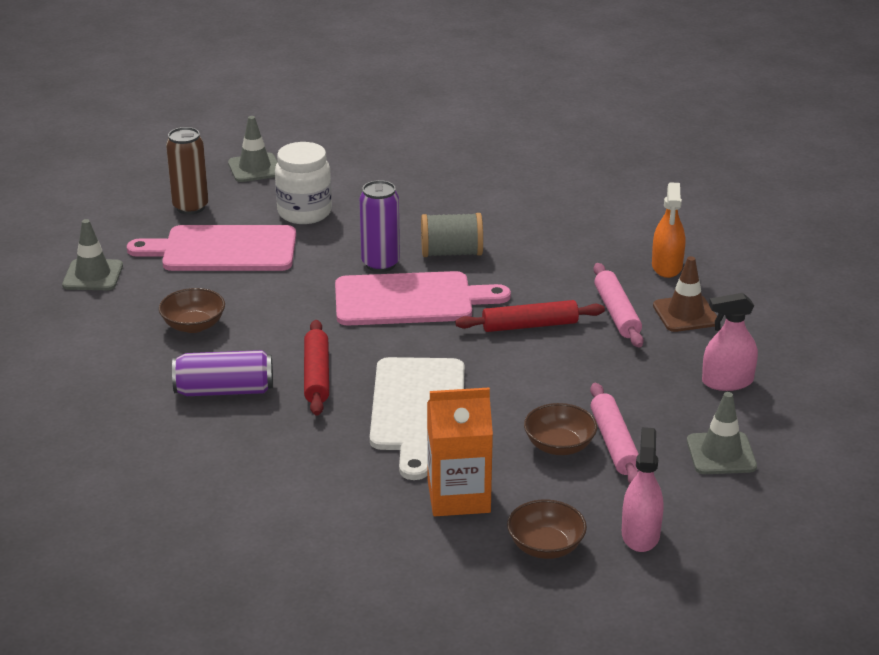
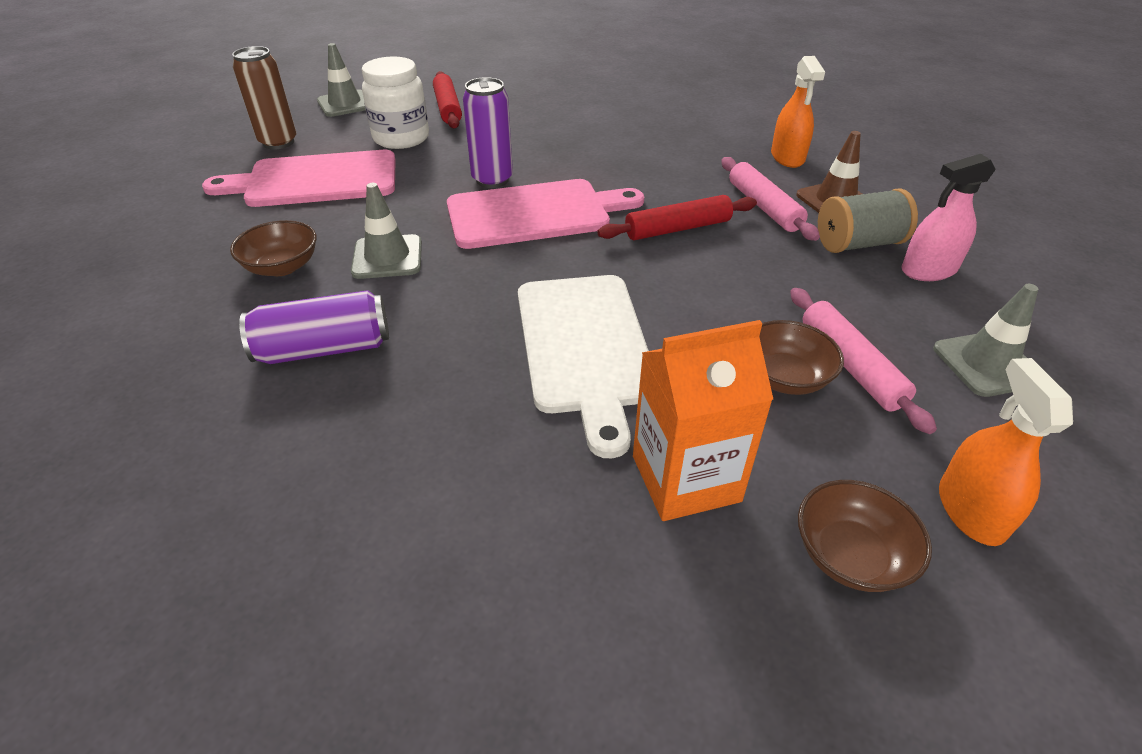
camera: 10 degrees left, 10 degrees up
(93, 275) = (160, 220): grey traffic cone -> grey traffic cone (387, 257)
(317, 375) = (444, 314): red rolling pin -> red rolling pin (448, 108)
(451, 253) = (565, 163): grey spool -> grey spool (858, 244)
(640, 534) = (970, 510): pink spray bottle -> orange spray bottle

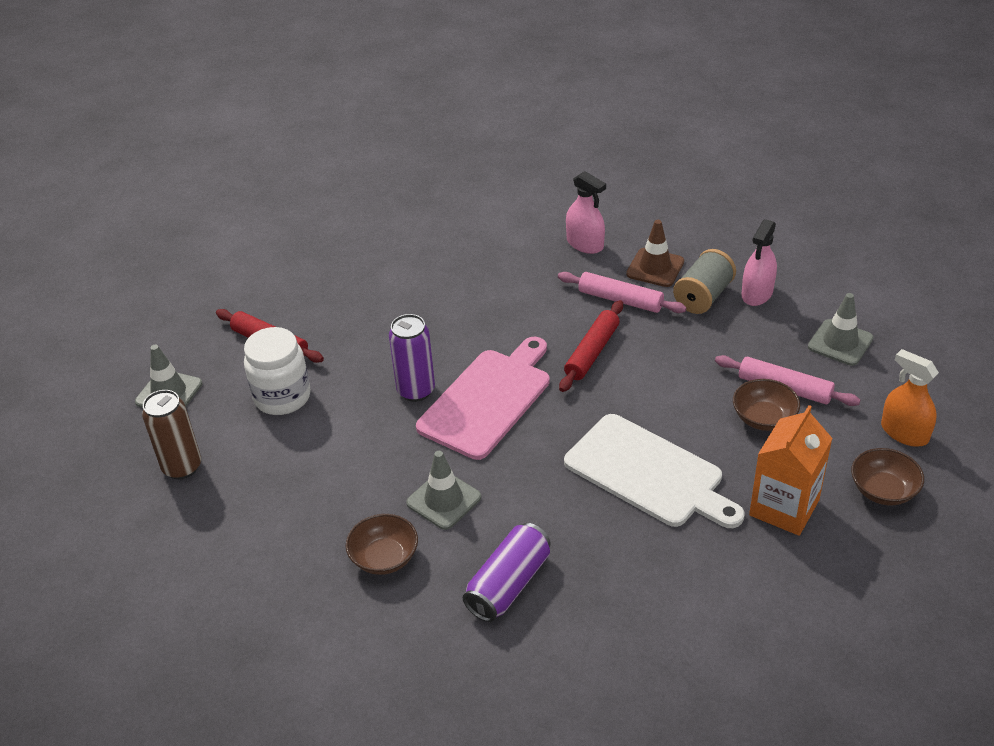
camera: 40 degrees left, 0 degrees up
(315, 180) = (281, 479): pink cutting board -> none
(787, 157) = (585, 244): orange spray bottle -> pink spray bottle

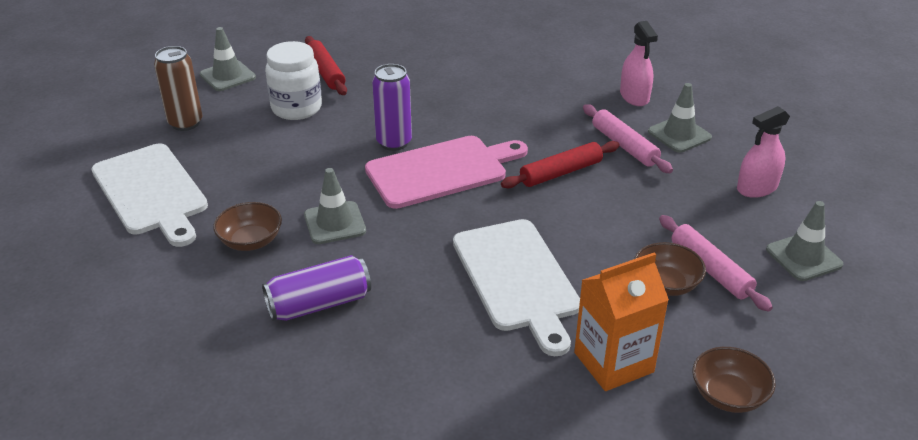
camera: 30 degrees right, 5 degrees down
(230, 558) = (151, 192): none -> white cutting board
(655, 268) = (679, 135): brown traffic cone -> grey traffic cone
(703, 296) = (702, 171): grey spool -> none
(904, 433) = (799, 358): orange spray bottle -> none

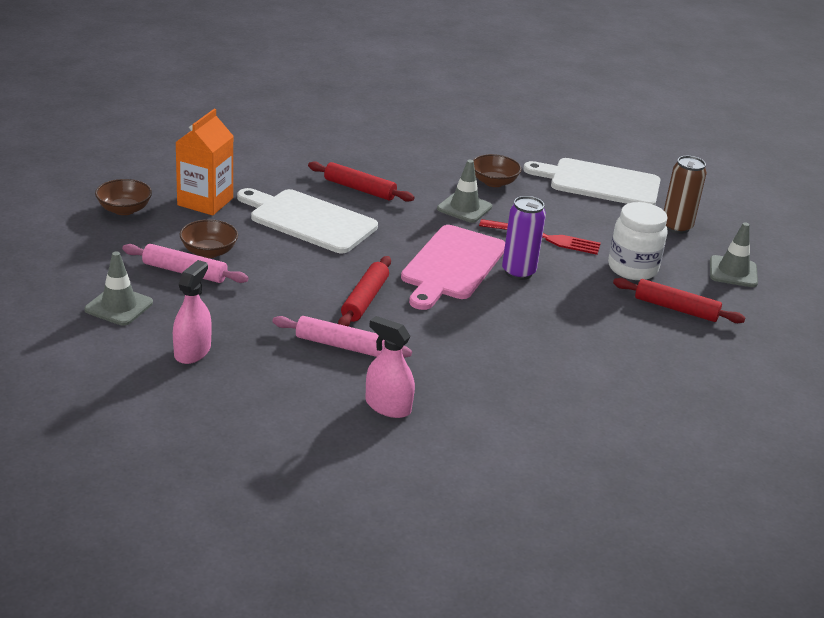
camera: 135 degrees right, 5 degrees down
(316, 161) = (545, 238): none -> red fork
(319, 304) = (403, 170): purple can -> none
(408, 298) = (359, 189): none -> red rolling pin
(679, 135) = (303, 378): grey traffic cone -> none

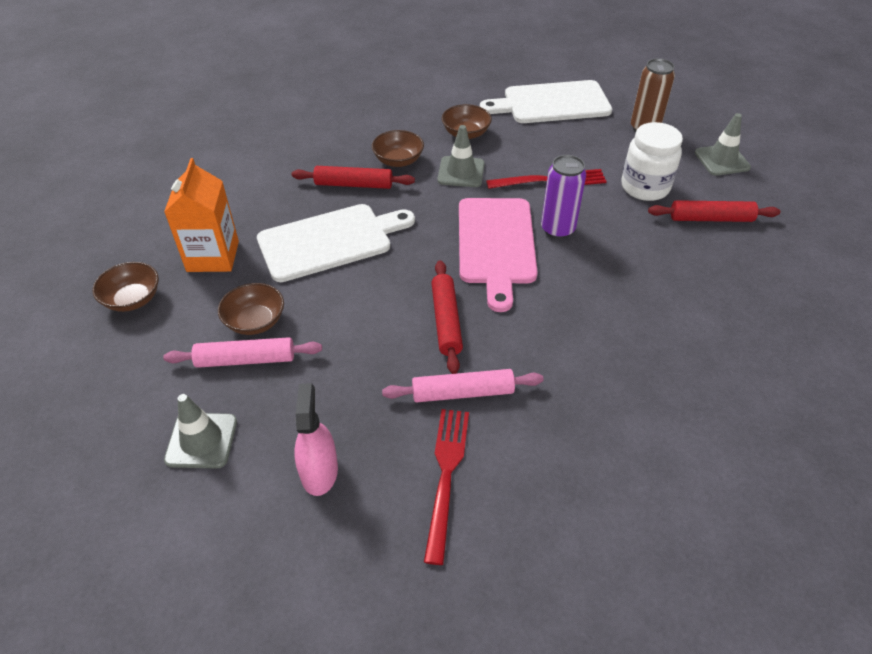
camera: 20 degrees left, 15 degrees up
(287, 385) = (446, 474): none -> red fork
(309, 220) = (330, 241): white cutting board -> white cutting board turned 150 degrees clockwise
(388, 406) = (560, 455): pink spray bottle -> none
(413, 184) = (398, 160): none -> brown bowl

